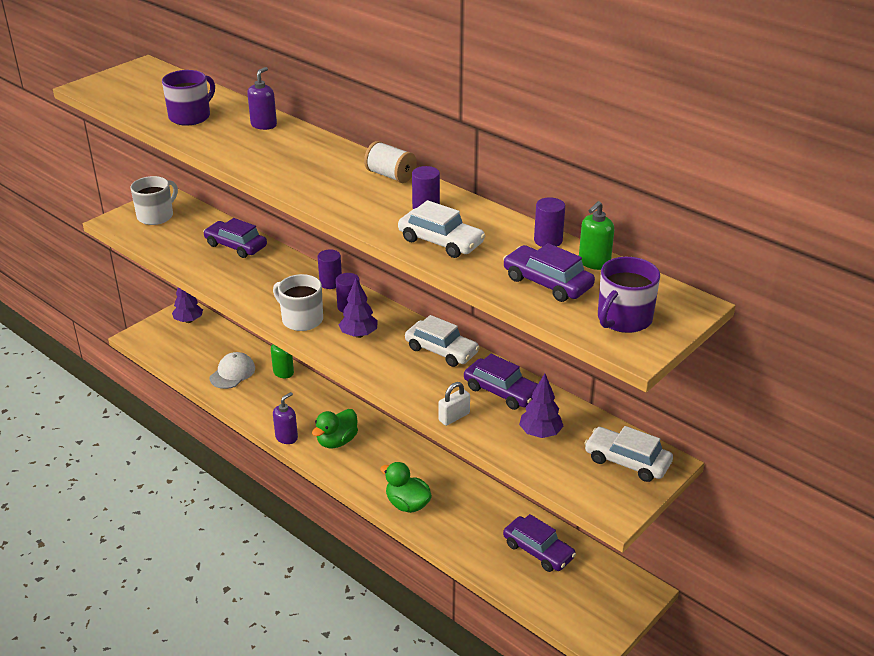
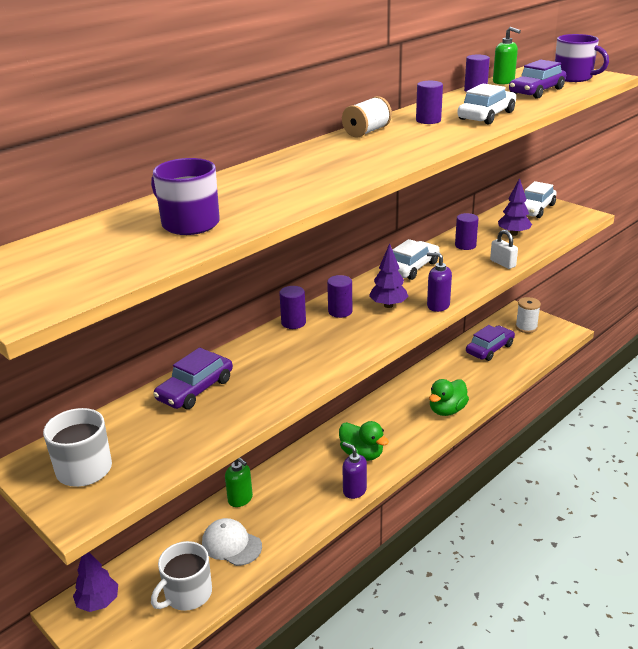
camera: 85 degrees left, 5 degrees down
(264, 125) = (233, 184): purple soap dispenser -> purple soap dispenser (438, 305)
(301, 319) = (361, 337): white mug -> white mug (187, 594)
(501, 391) = (465, 245): purple car -> purple cylinder
(599, 594) = (526, 327): none -> white spool

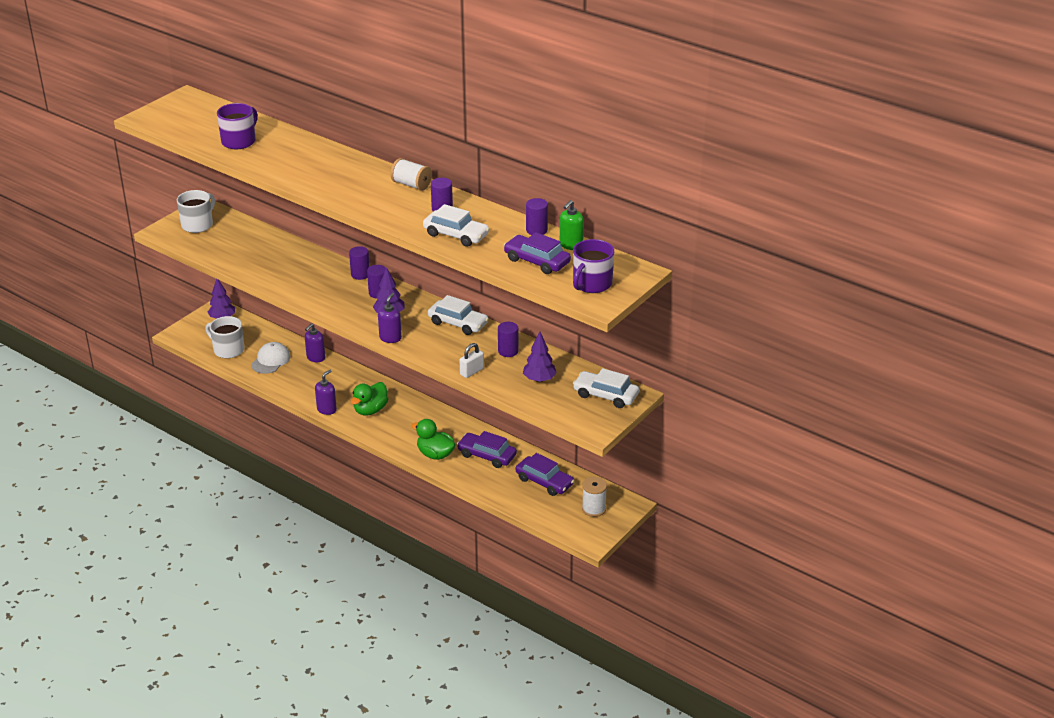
camera: 80 degrees right, 5 degrees up
(195, 389) = (274, 247): purple car -> purple car (487, 455)
(240, 499) = (315, 358): green soap dispenser -> purple soap dispenser

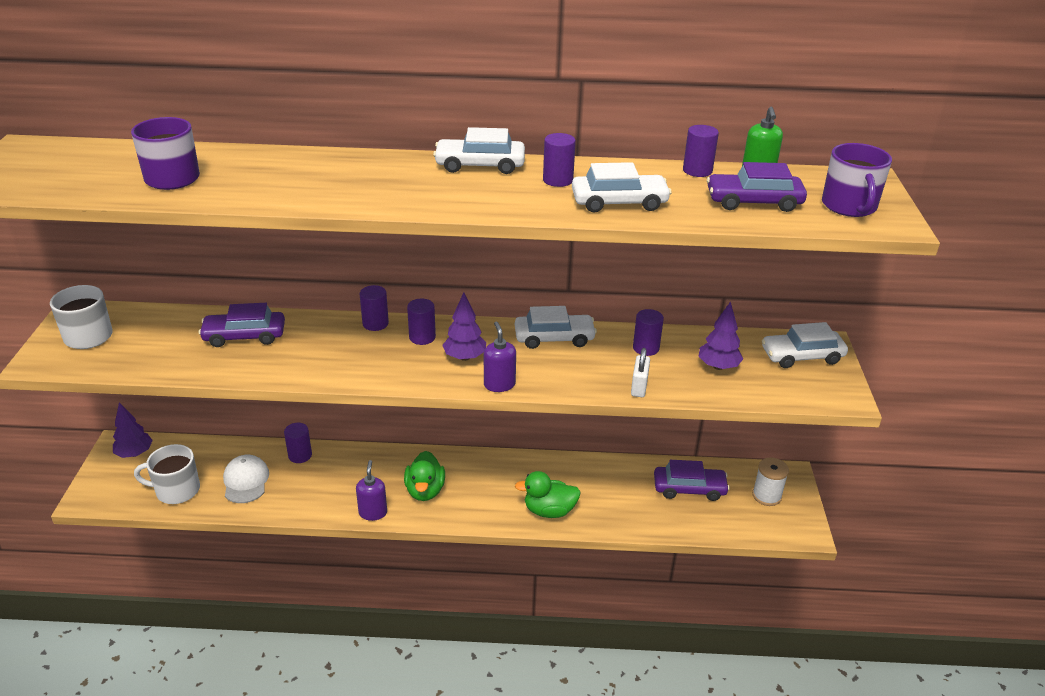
camera: 35 degrees left, 0 degrees up
(315, 358) = (300, 455): purple soap dispenser -> purple cylinder
(411, 185) = (480, 165): white spool -> white car
(487, 455) = (602, 486): purple car -> purple car (244, 336)

